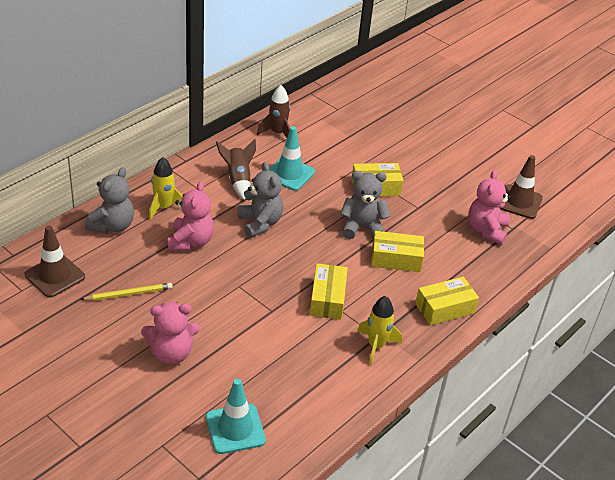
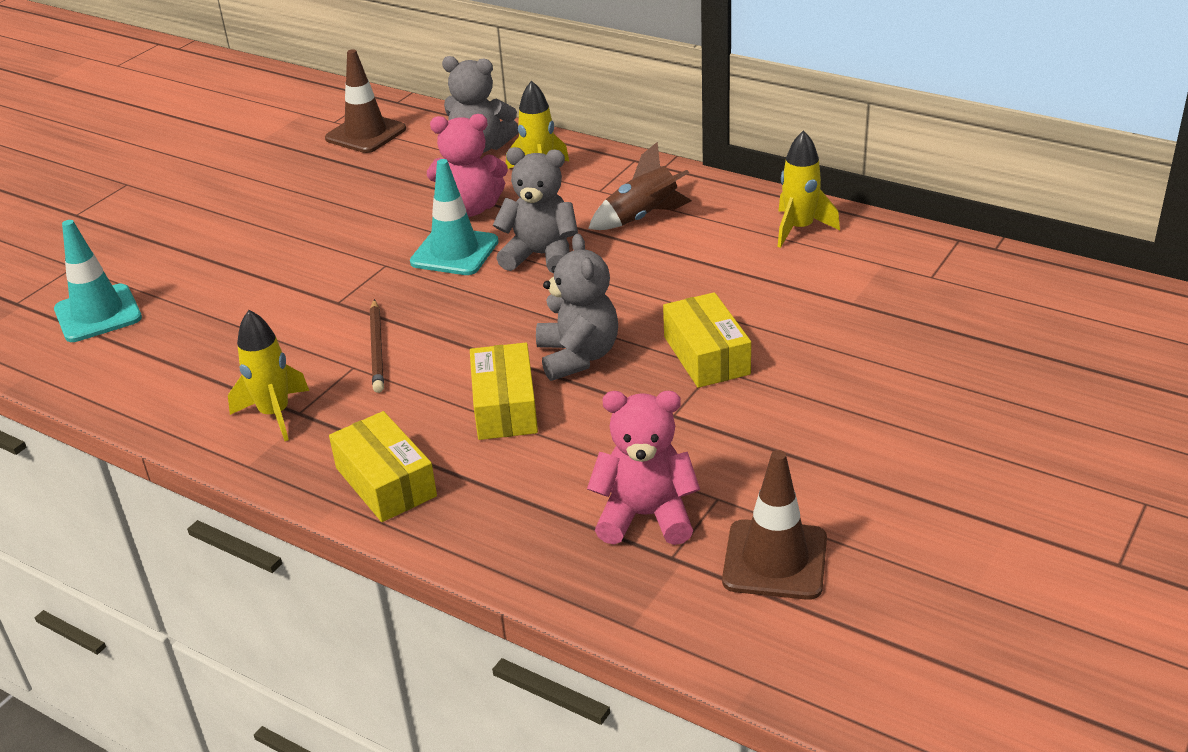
camera: 85 degrees right, 5 degrees down
(128, 294) = (345, 187): yellow pencil -> none
(171, 353) = (236, 240): pink teddy bear -> none
(260, 223) = (541, 256): grey teddy bear -> grey teddy bear turned 135 degrees counterclockwise
(277, 133) = (799, 229): brown rocket -> yellow rocket
(289, 174) = (688, 260): turquoise traffic cone -> turquoise traffic cone (454, 252)
(327, 299) = (377, 348): yellow box -> brown pencil

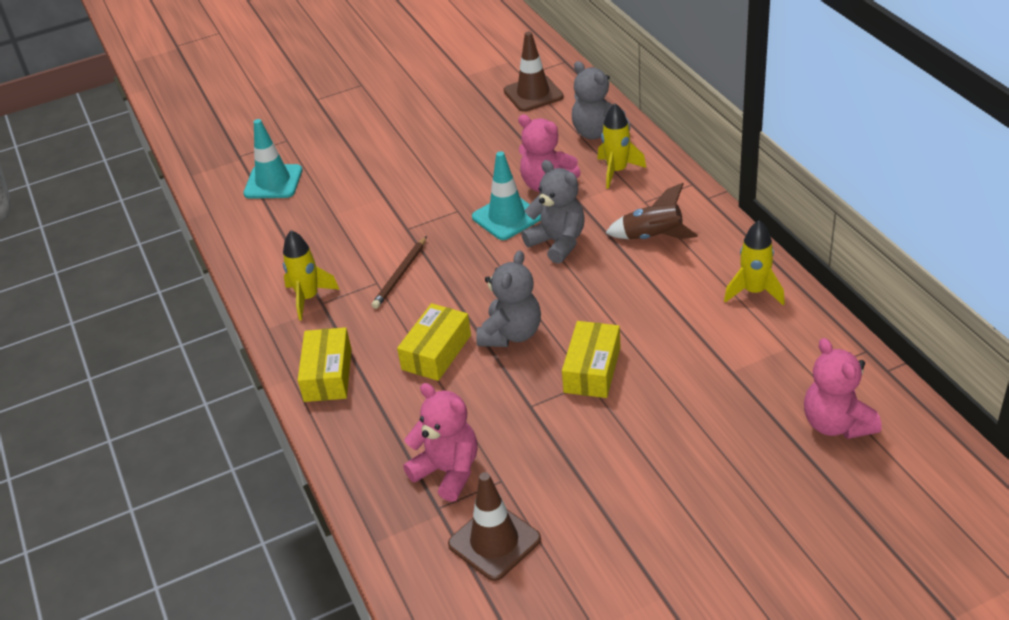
camera: 35 degrees right, 5 degrees up
(1000, 308) = (836, 424): none -> pink teddy bear

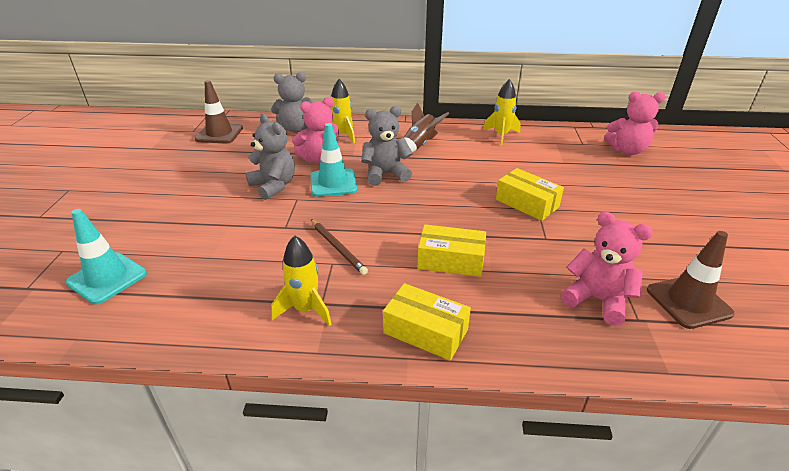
camera: 65 degrees left, 5 degrees down
(436, 352) = (451, 260): yellow box -> yellow box turned 45 degrees counterclockwise
(448, 471) = (597, 300): pink teddy bear -> pink teddy bear turned 60 degrees clockwise
(511, 334) = (462, 221): grey teddy bear -> grey teddy bear (274, 186)

